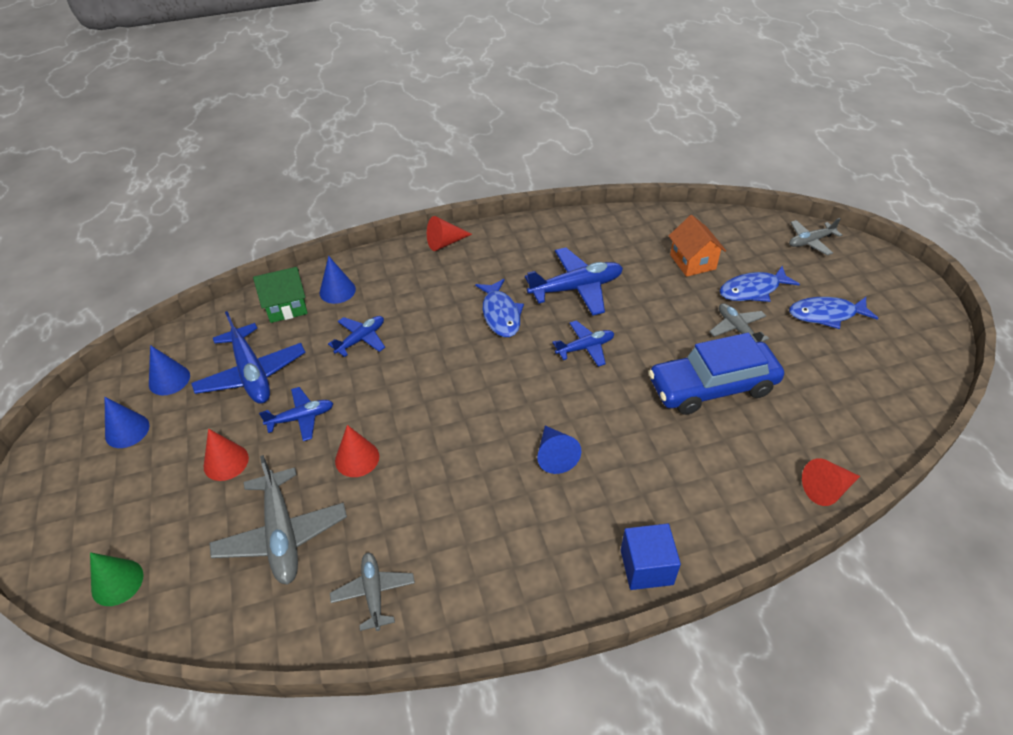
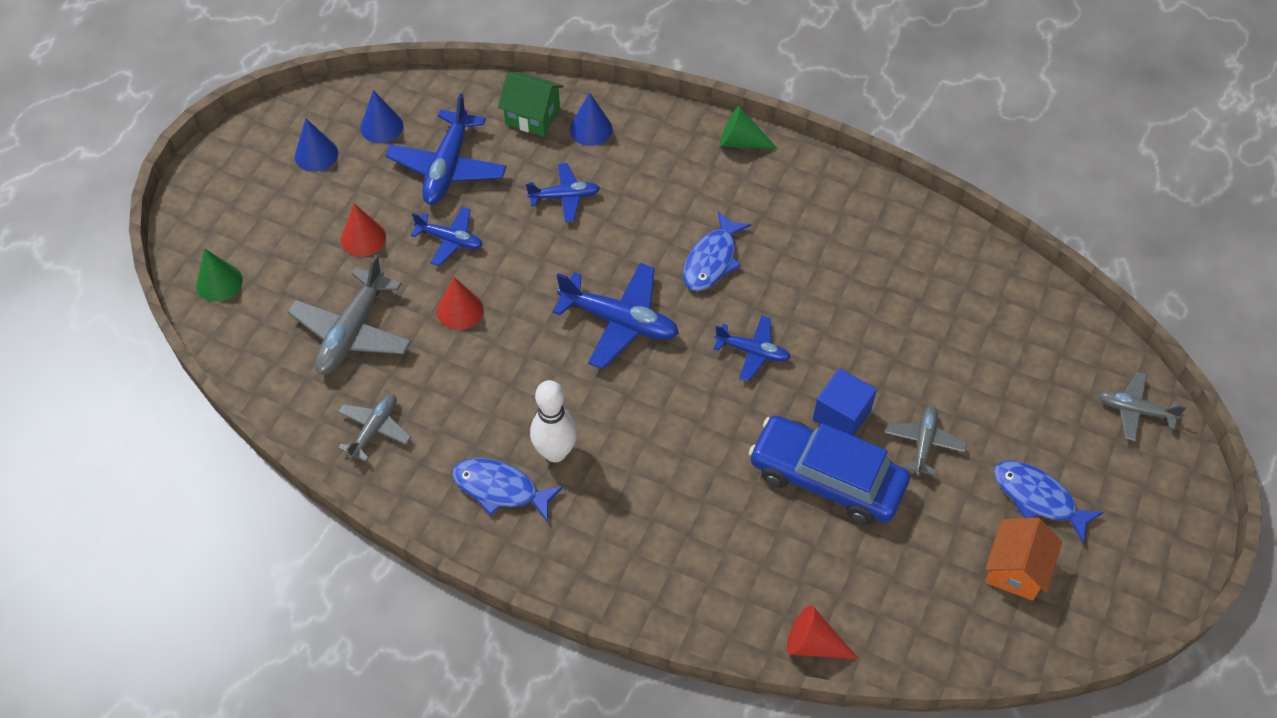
camera: 40 degrees right, 10 degrees up
(445, 243) = (741, 142): red cone -> green cone
(530, 501) = (555, 452): none -> white bowling pin
(555, 455) = (616, 430): blue cone -> none
(576, 288) = (814, 284): blue plane -> blue plane (619, 321)
(646, 567) = (588, 576): blue cube -> blue cube (841, 415)
(692, 262) = (969, 340): orange house -> orange house (1015, 569)
(752, 290) = (994, 416): blue fish -> blue fish (500, 489)

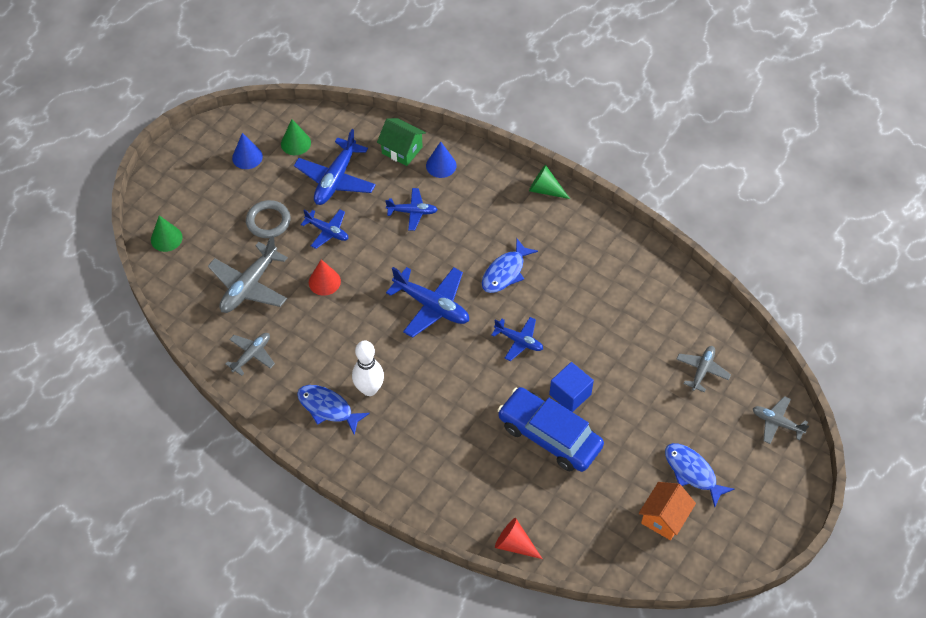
camera: 10 degrees right, 0 degrees up
(363, 238) = (268, 221): red cone -> grey ring
(381, 126) = (295, 143): blue cone -> green cone
(924, 443) = (622, 422): grey plane -> grey plane (702, 370)

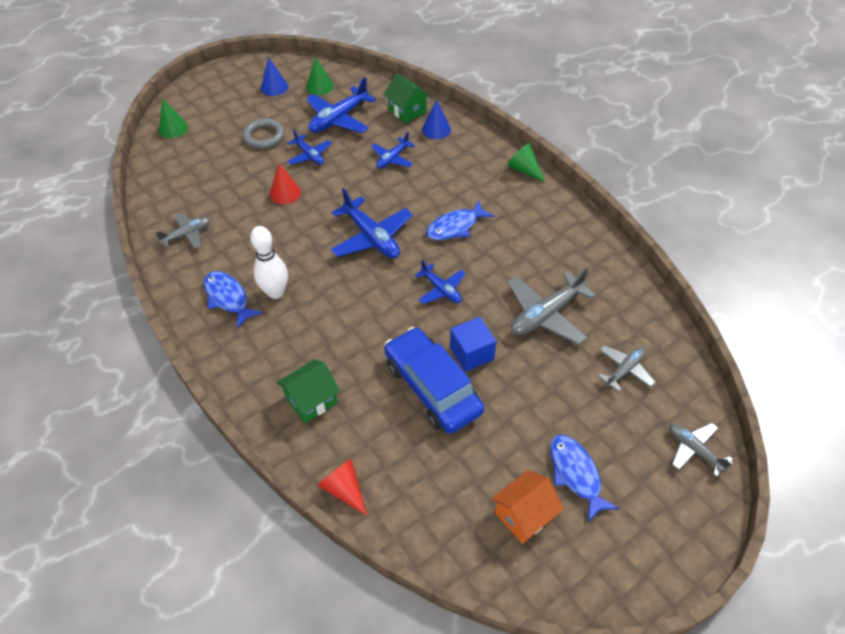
camera: 20 degrees right, 5 degrees down
(249, 286) = (218, 180): grey plane -> grey plane (546, 314)
(412, 212) = (392, 158): blue plane -> blue plane turned 105 degrees clockwise
(452, 479) = (311, 400): none -> green house

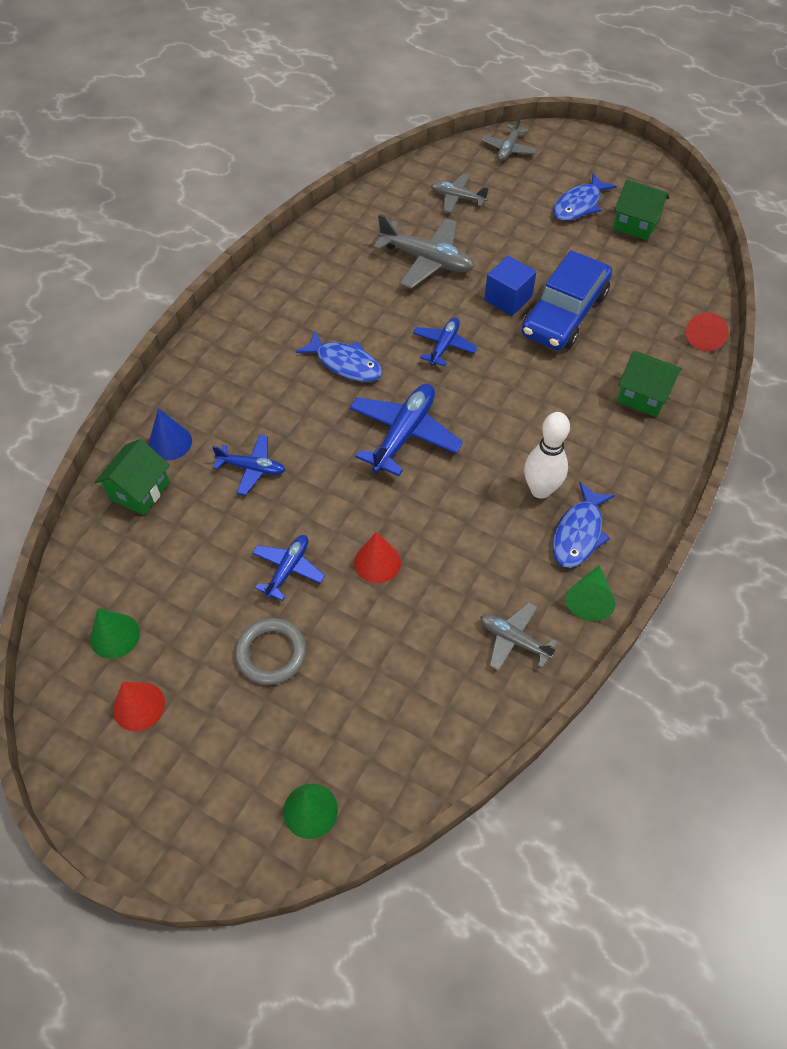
camera: 115 degrees left, 5 degrees up
(274, 87) = (139, 706): blue cone -> red cone
(338, 119) = (190, 570): blue plane -> none
(524, 169) = (215, 331): green cone -> green cone (589, 599)
(524, 515) = (635, 224): orange house -> green house

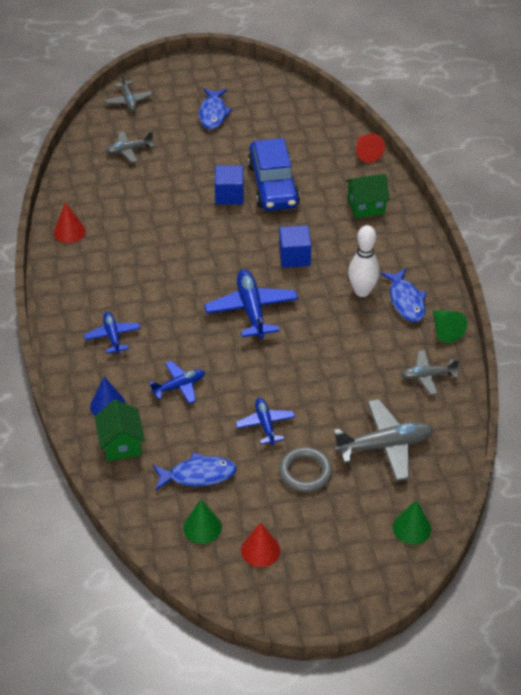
camera: 40 degrees left, 10 degrees down
(345, 364) = (169, 292): blue fish -> blue fish (198, 475)
(377, 562) = (312, 387): red cone -> red cone (69, 232)
(426, 260) = (152, 200): grey plane -> grey plane (384, 446)
(444, 346) = (220, 245): blue plane -> blue plane (112, 336)
(507, 405) = (294, 257): none -> blue cube
(635, 224) = (260, 107): green house -> none

